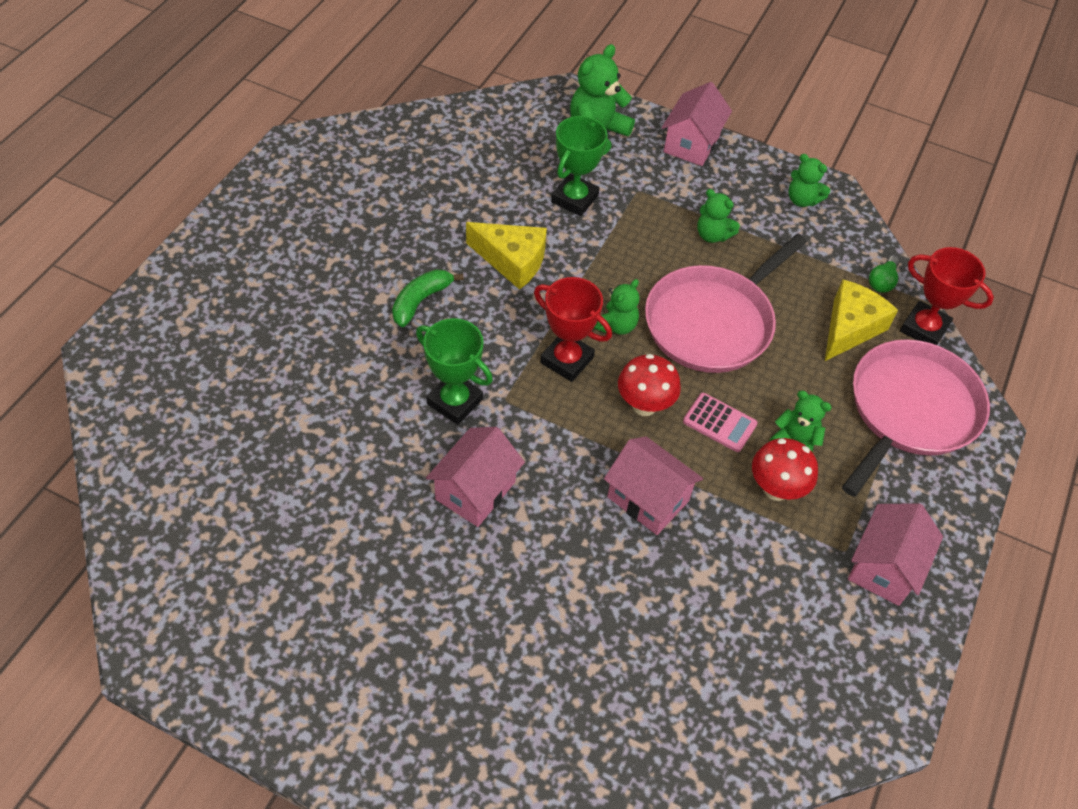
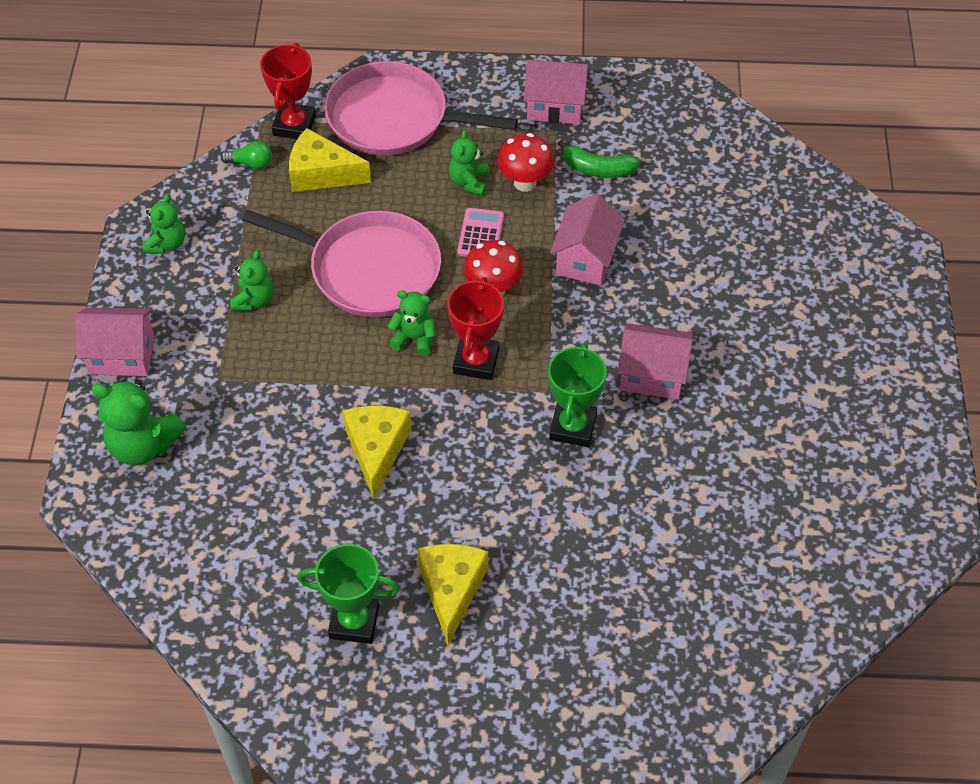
camera: 110 degrees left, 0 degrees up
(354, 260) = (451, 590): none -> yellow cheese
(420, 301) = (472, 505): green banana -> green banana (597, 169)
(574, 199) = (259, 429): green trophy -> green trophy (354, 622)

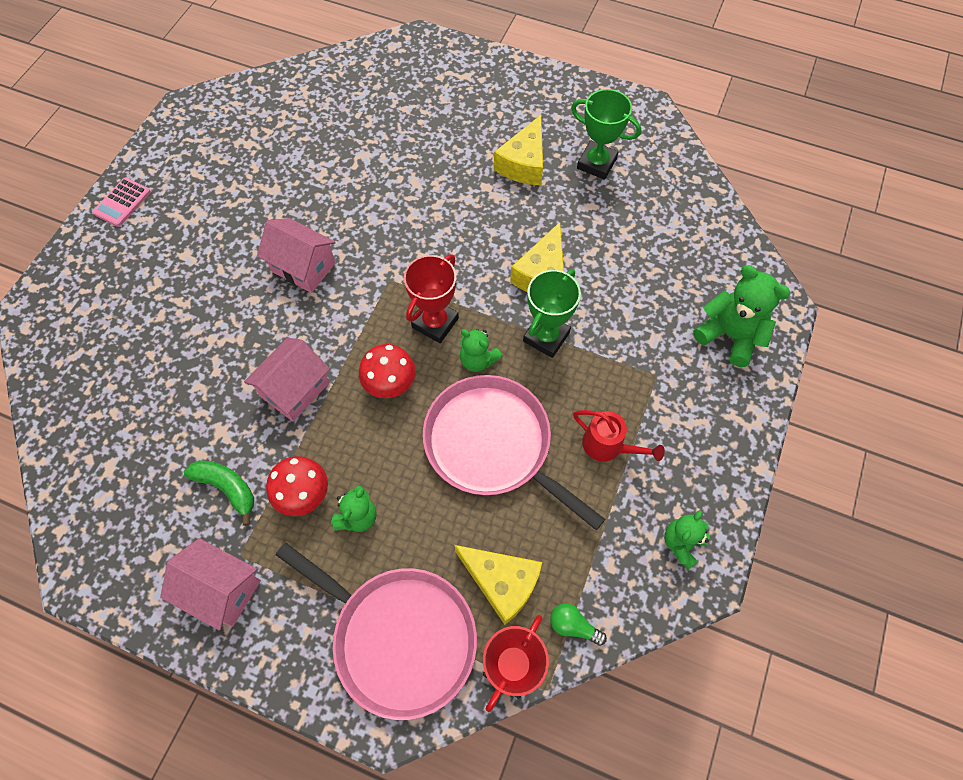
camera: 160 degrees left, 10 degrees up
(122, 355) = (740, 427): pink house -> none
(254, 300) = (608, 446): green teddy bear -> red watering can
(480, 234) = (375, 448): pink calculator -> pink calculator (122, 202)
(572, 427) = (386, 246): green trophy -> green trophy (546, 337)

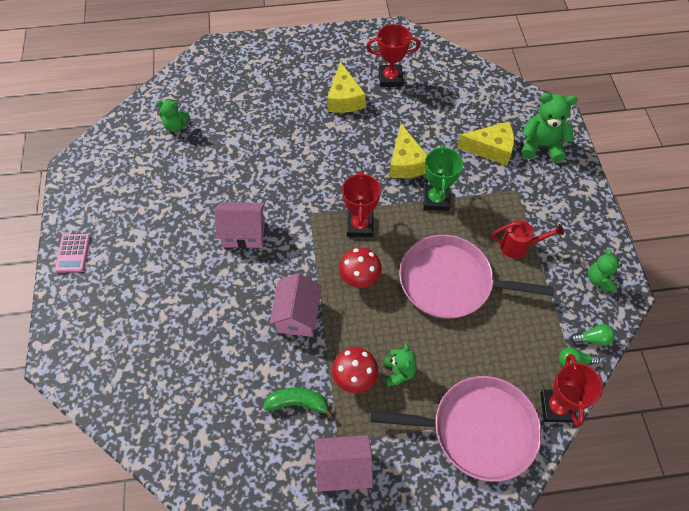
camera: 30 degrees left, 5 degrees down
(478, 360) = (404, 235): green teddy bear -> green teddy bear (176, 126)
(502, 582) = (515, 361): yellow cheese -> yellow cheese (491, 149)
(596, 163) = (390, 78): green trophy -> red trophy
(618, 612) = (592, 339): none -> green light bulb

